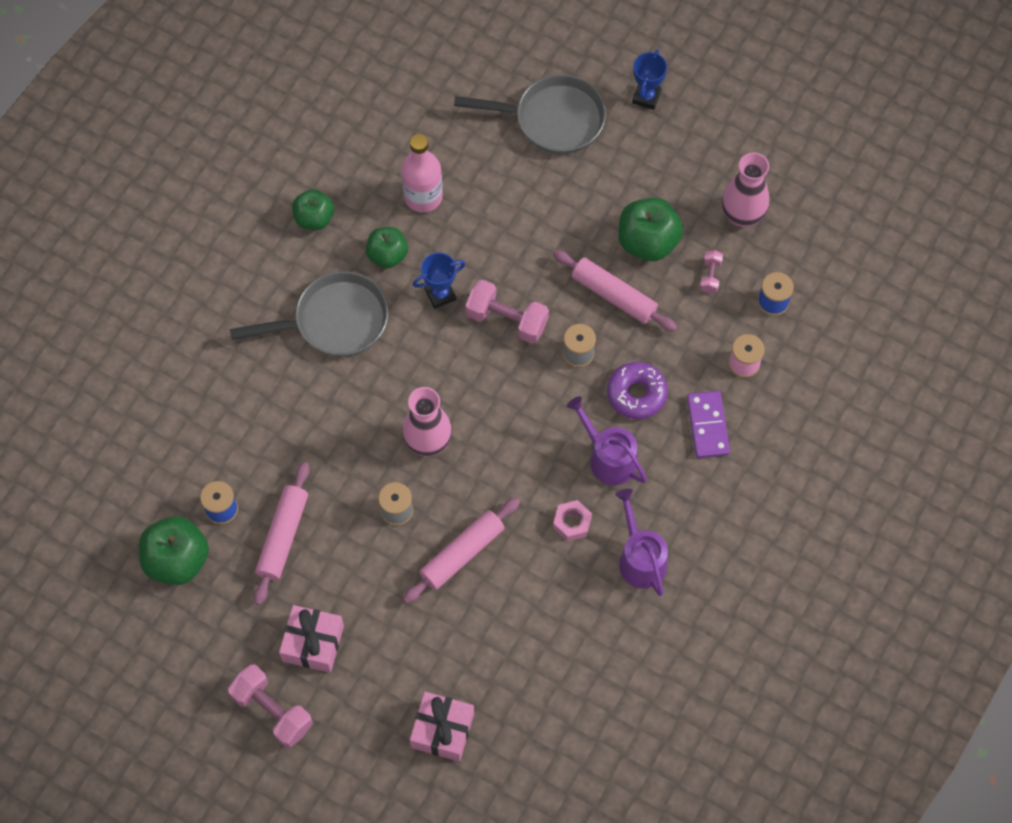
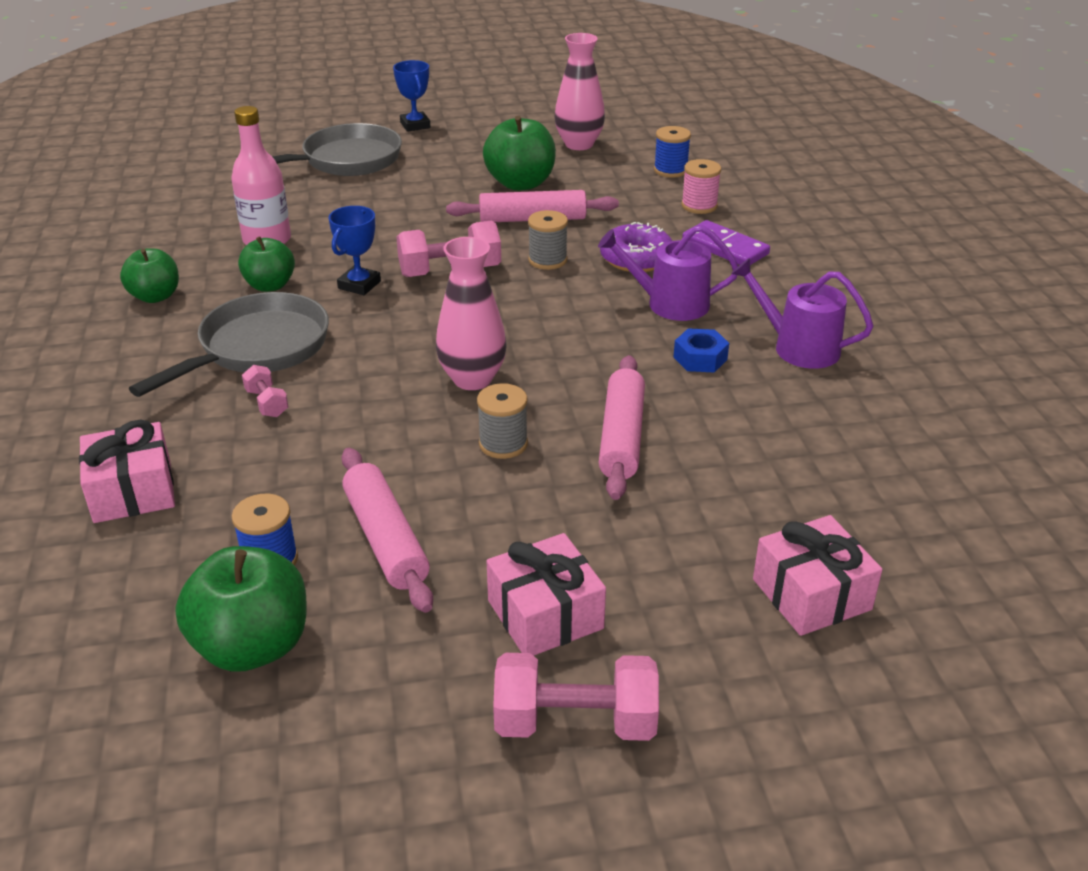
camera: 40 degrees left, 30 degrees down
(193, 406) = (133, 491): none -> pink gift
(572, 523) = (700, 358): pink nut -> blue nut
(710, 276) = (600, 179): pink dumbbell -> pink dumbbell (267, 403)

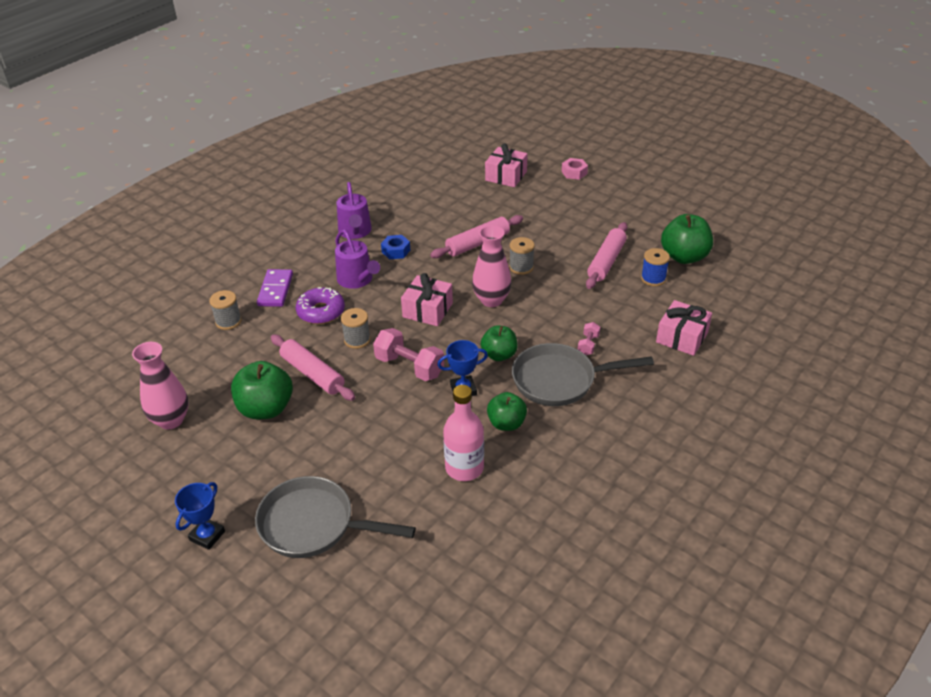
camera: 130 degrees left, 5 degrees up
(155, 296) = (574, 461): green apple -> green apple (499, 355)
(545, 614) = (586, 214): pink gift -> pink gift (427, 310)
(575, 722) = (613, 190): pink dumbbell -> none
(670, 170) = (182, 356): blue spool -> none
(699, 206) = (228, 321): pink spool -> grey spool
(717, 710) = (574, 172): none -> pink nut

